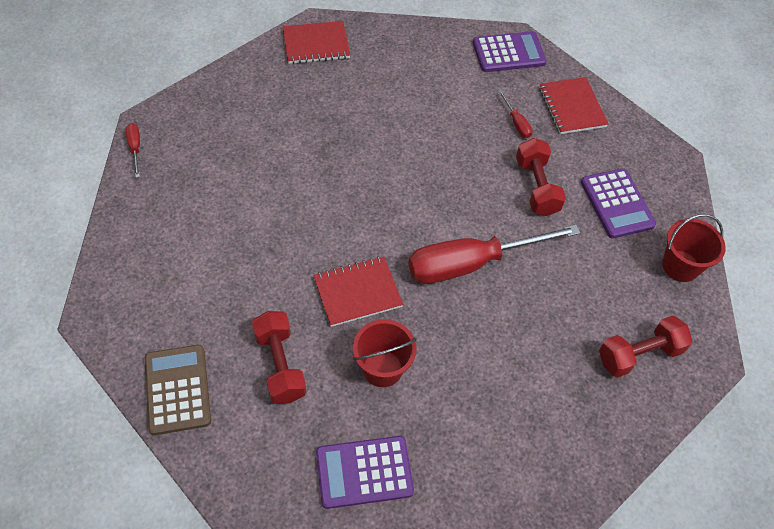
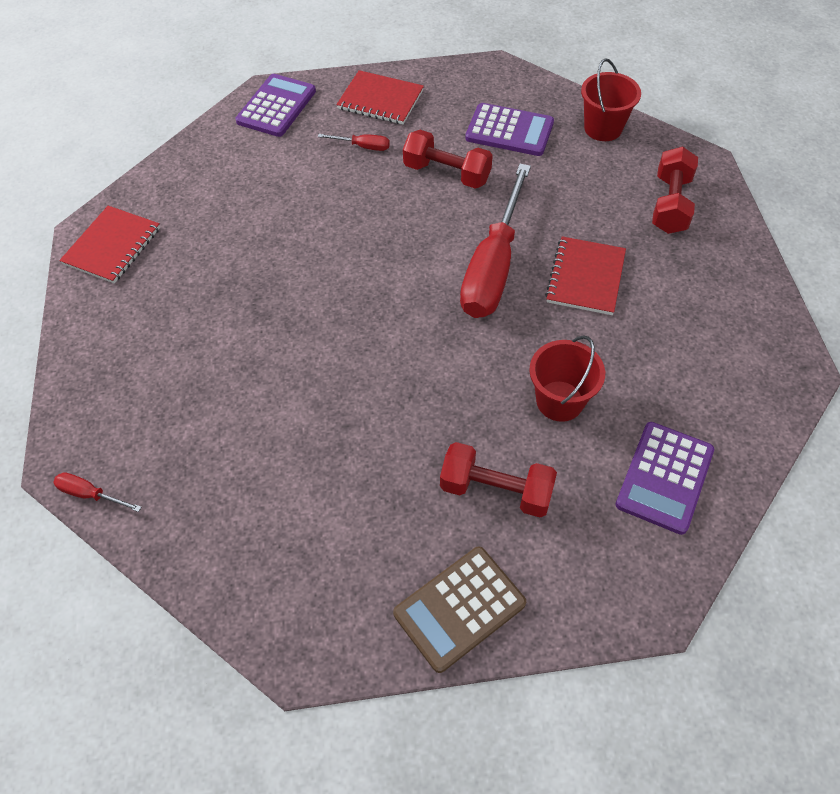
camera: 50 degrees left, 0 degrees up
(177, 389) = (459, 608): brown calculator -> brown calculator turned 60 degrees counterclockwise
(357, 292) = (458, 375): red notebook -> red notebook (585, 277)

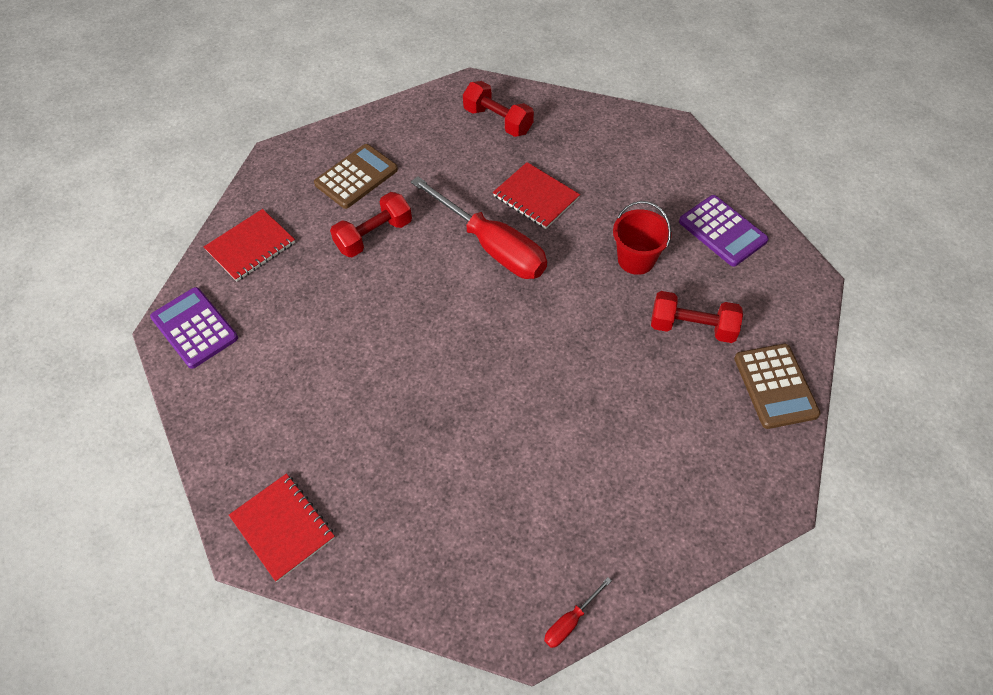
camera: 65 degrees left, 0 degrees up
(363, 146) = (299, 281): red screwdriver -> none
(496, 490) = (692, 327): red dumbbell -> red dumbbell turned 60 degrees clockwise
(509, 131) = (356, 177): purple calculator -> brown calculator
(603, 128) = (396, 121): red bucket -> none

